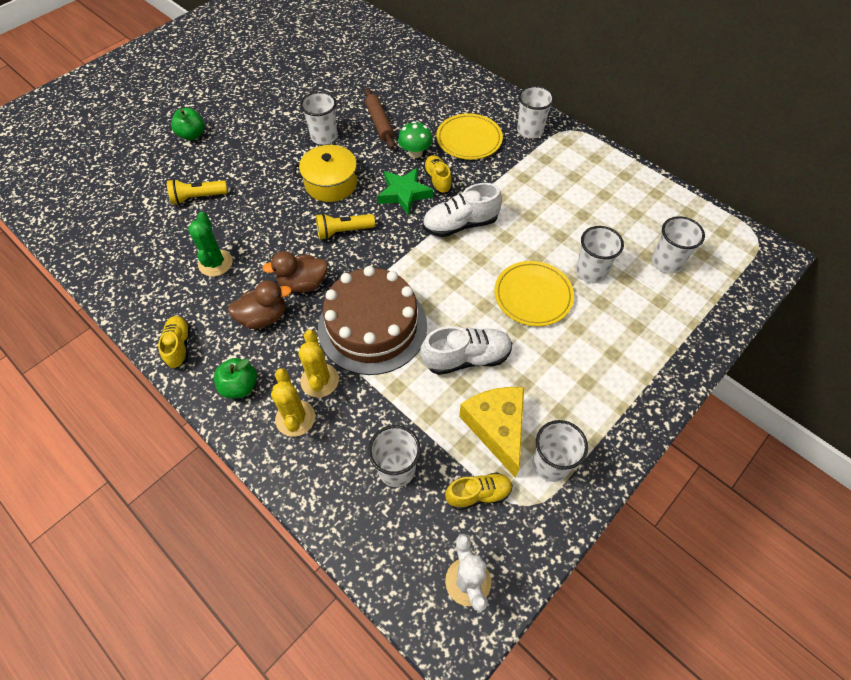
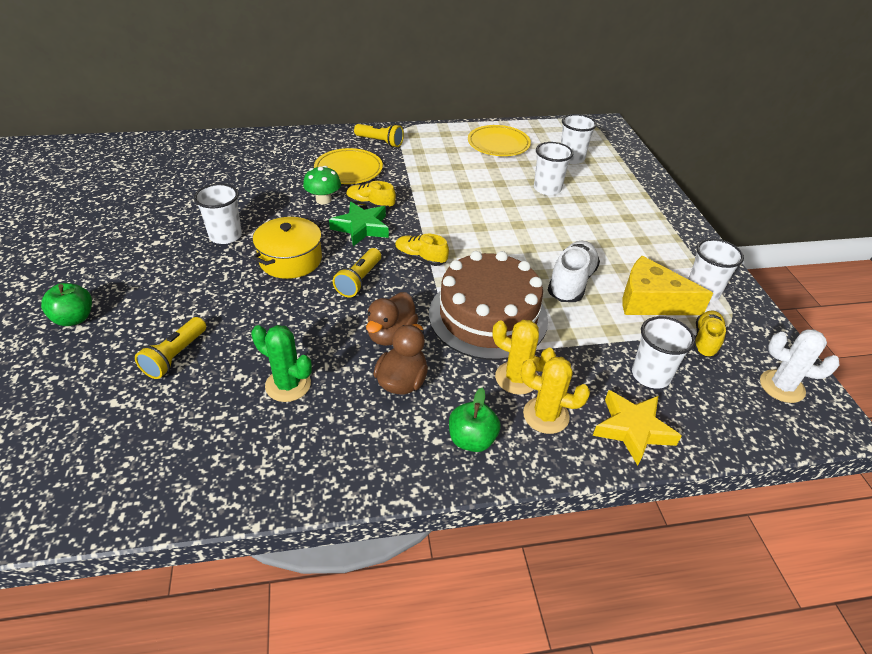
camera: 55 degrees left, 15 degrees down
(179, 346) = (369, 467): yellow shoe -> yellow shoe (420, 258)
(323, 483) = (633, 429): none -> yellow star
(379, 123) = (259, 199): brown rolling pin -> none
(460, 224) = (432, 218): white shoe -> none
(530, 130) = (380, 142): white cup -> yellow flashlight
(533, 296) = (542, 222): yellow plate -> yellow plate (498, 144)

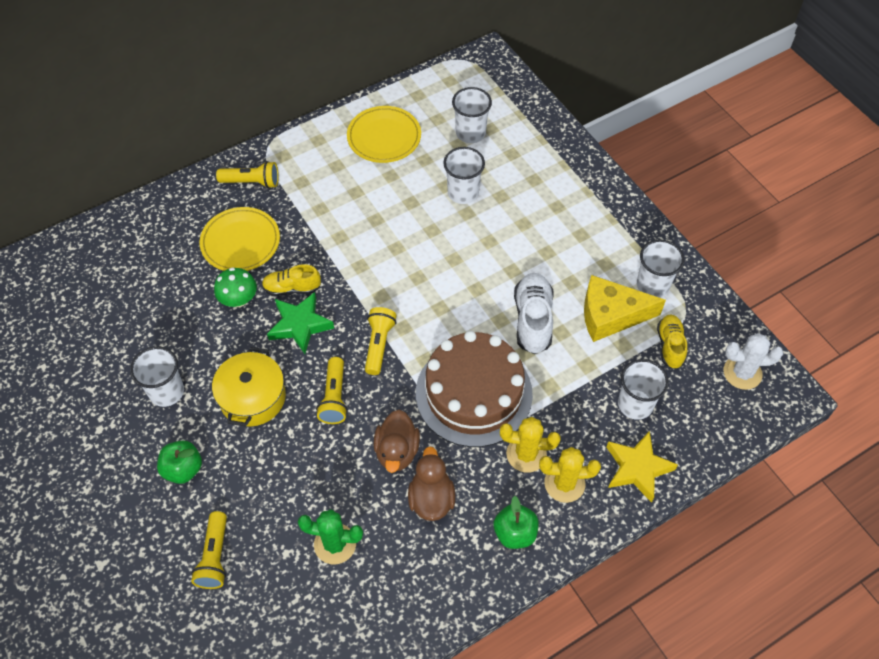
camera: 20 degrees left, 15 degrees up
(74, 318) = (87, 556): green apple -> green apple (183, 469)
(420, 258) = (379, 344): yellow shoe -> yellow flashlight

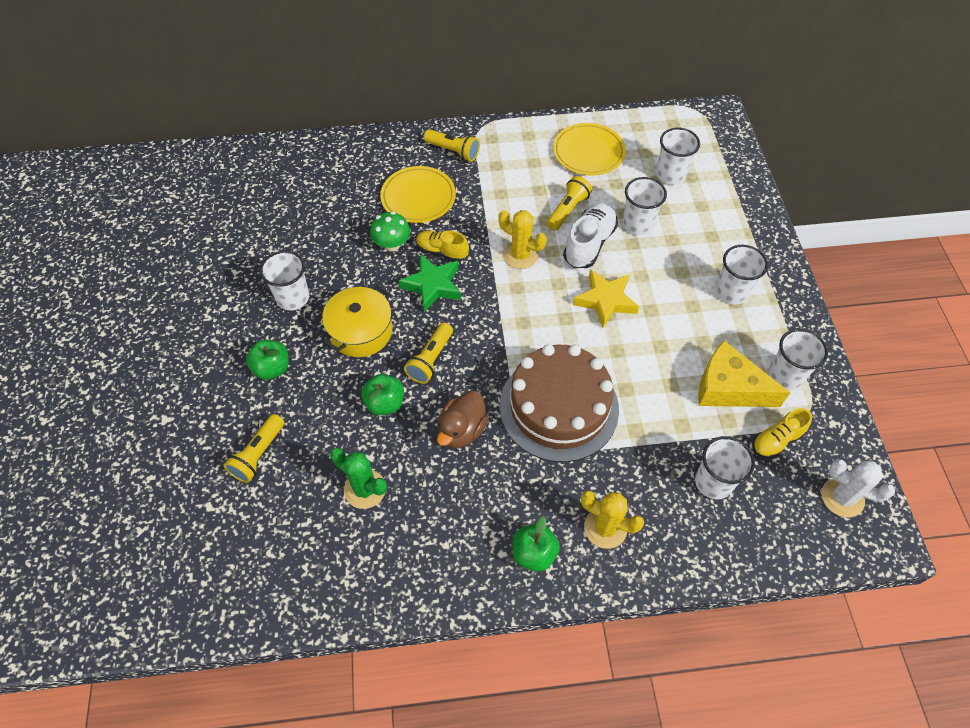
camera: 25 degrees right, 0 degrees up
(312, 456) = (385, 403): none -> green apple
(379, 344) = (493, 329): yellow flashlight -> yellow flashlight (568, 210)
(431, 498) = (471, 486): brown duck -> none
(526, 454) = (581, 484): yellow cactus -> yellow cactus (520, 255)
(533, 320) = (648, 362): white shoe -> white shoe (589, 244)
(574, 226) = (731, 292): none -> white cup
(637, 468) = (686, 545): yellow star -> yellow star (605, 301)
(670, 346) = (776, 440): yellow shoe -> yellow shoe turned 150 degrees counterclockwise

